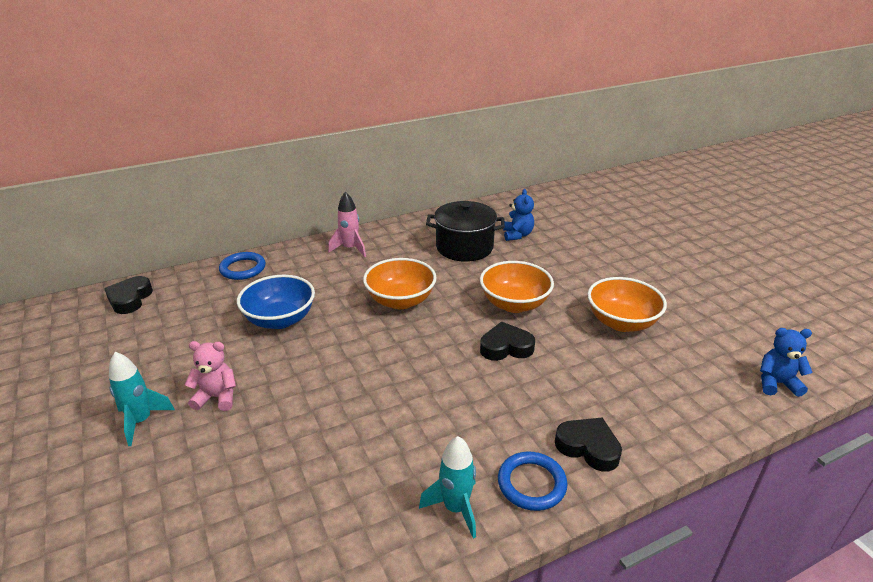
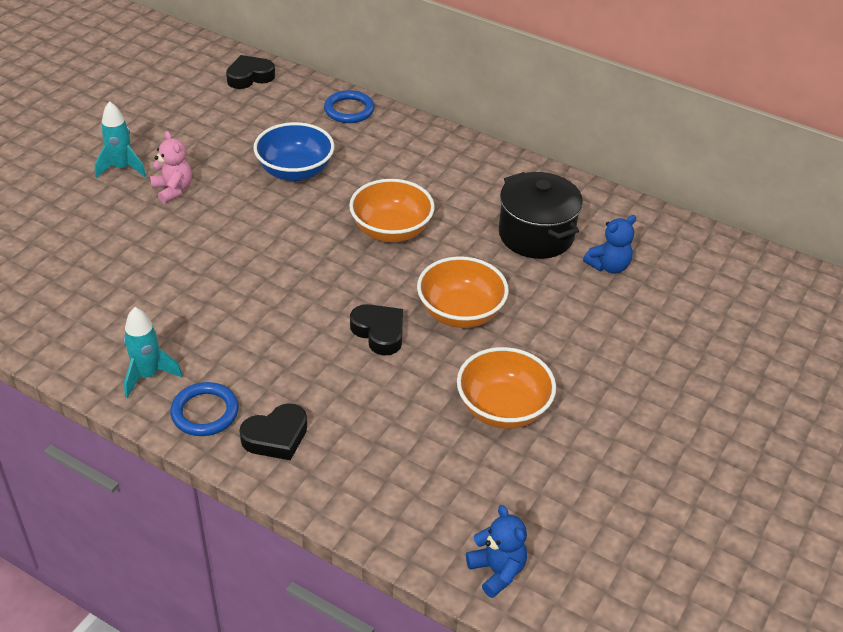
camera: 55 degrees right, 10 degrees up
(350, 249) = (449, 157): pink rocket -> none
(588, 447) = (276, 437): black heart -> black heart turned 60 degrees clockwise

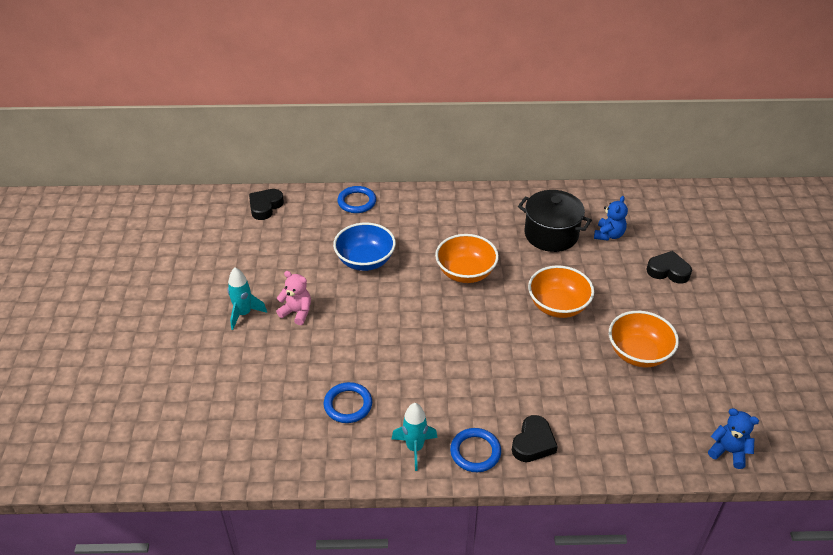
camera: 30 degrees left, 0 degrees up
(128, 300) = (348, 405): none -> blue ring
(379, 332) = (525, 343): black heart -> black heart (668, 271)

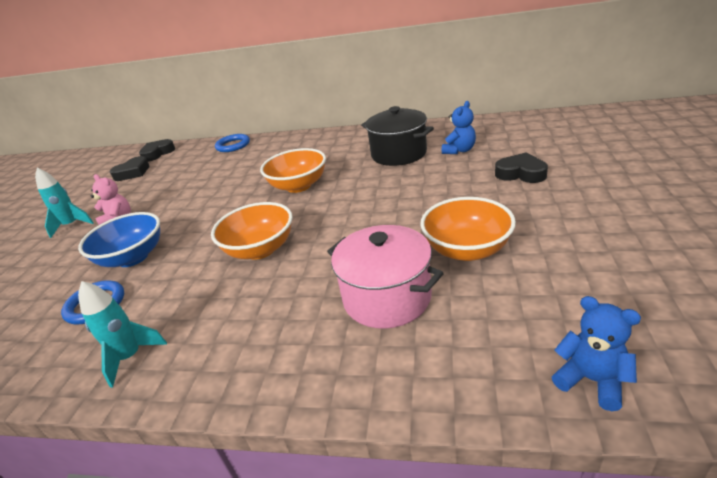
camera: 15 degrees right, 10 degrees down
(365, 261) = (210, 182): blue bowl -> blue bowl (133, 257)
(475, 452) = (201, 365): blue ring -> none
(533, 443) = (285, 355): black heart -> black heart (133, 173)
(558, 306) = (382, 208): orange bowl -> orange bowl (260, 249)
(590, 396) = (387, 297): none -> pink pot

